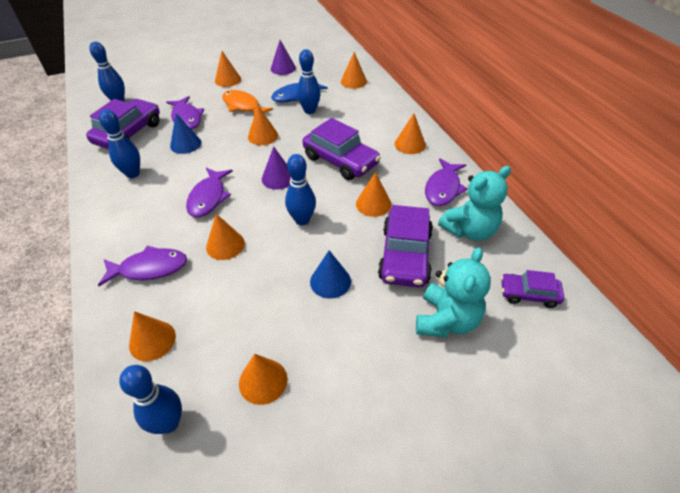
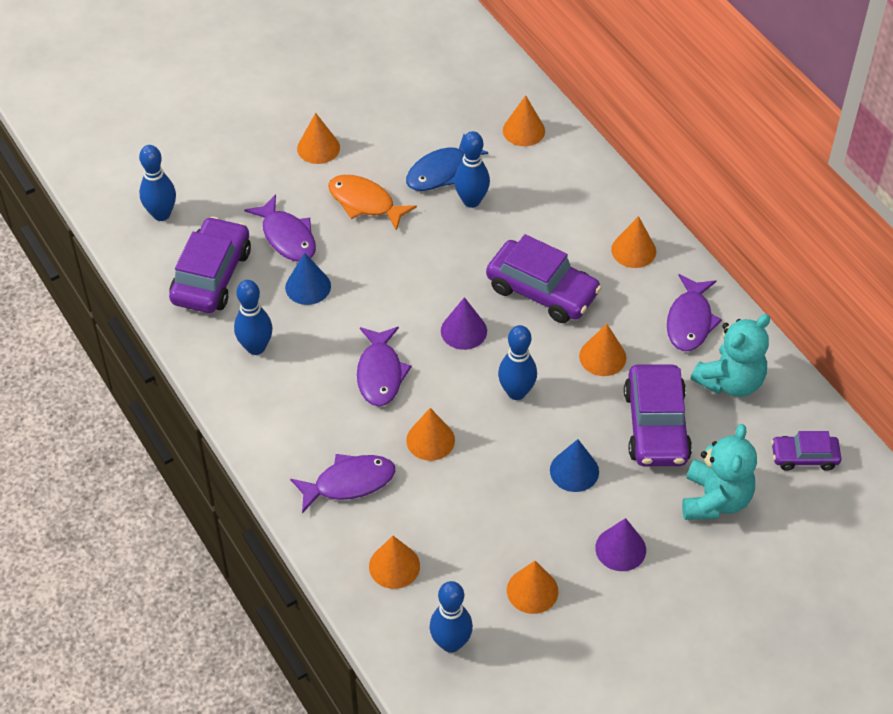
camera: 10 degrees left, 5 degrees up
(263, 136) = (416, 258): orange cone -> none
(283, 68) = (400, 111): purple cone -> purple cone (620, 549)

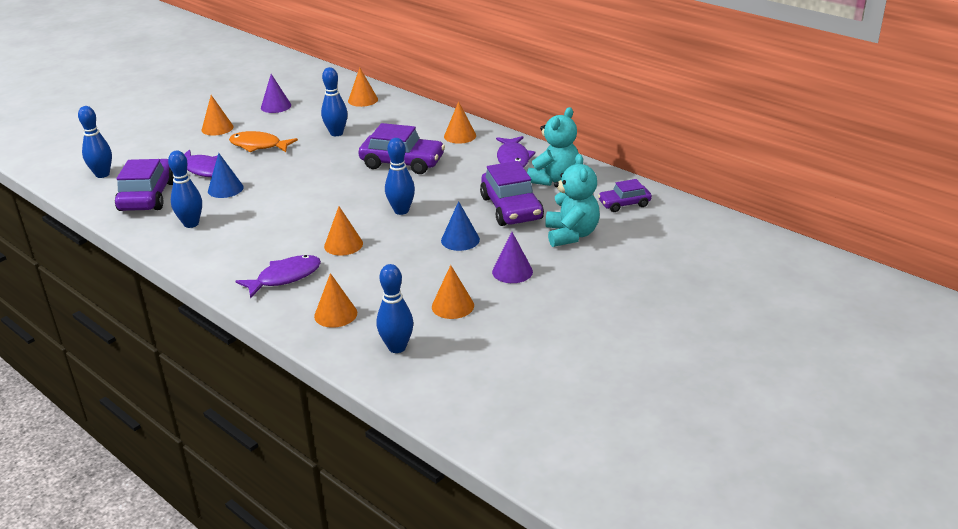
camera: 15 degrees left, 20 degrees down
(380, 373) = (293, 219): purple fish -> none
(441, 172) = (310, 125): blue fish -> none
(463, 331) = (351, 189): purple cone -> purple cone (276, 106)
(602, 357) = (458, 184): orange cone -> none

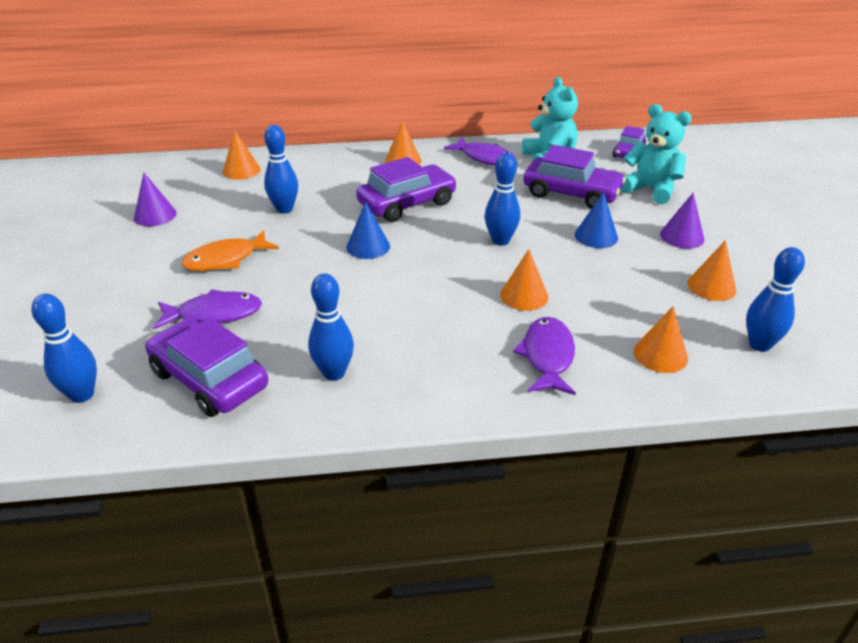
camera: 50 degrees left, 5 degrees up
(217, 128) = (130, 267): orange cone -> none
(225, 189) = (288, 318): blue cone -> blue cone (368, 246)

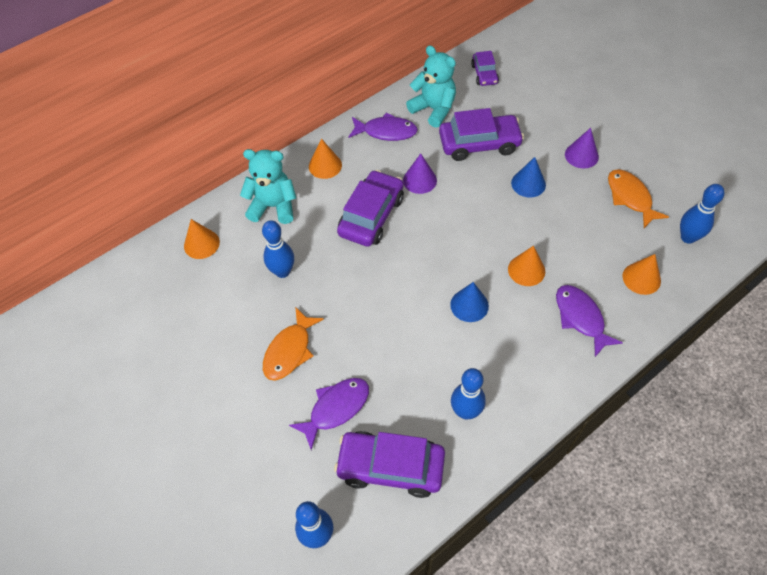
camera: 30 degrees left, 20 degrees up
(155, 215) = (182, 335): purple cone -> purple cone (419, 180)
(368, 246) = (383, 278): blue cone -> blue cone (469, 305)
(500, 241) = (470, 222): blue bowling pin -> none
(651, 190) = (529, 112): turquoise teddy bear -> turquoise teddy bear (273, 206)
(711, 286) = (630, 197): orange cone -> orange fish

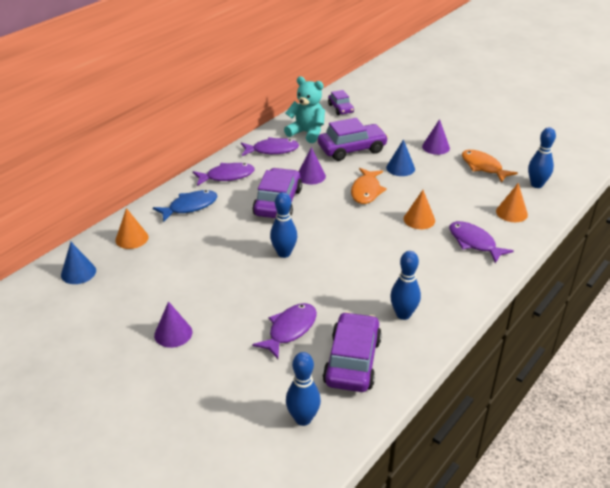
camera: 15 degrees left, 20 degrees down
(213, 389) = (173, 333): none -> purple cone
(273, 206) = (190, 207): turquoise teddy bear -> blue fish
(282, 271) = (211, 247): blue bowling pin -> blue bowling pin (284, 253)
(290, 350) = (235, 297): orange fish -> orange fish (366, 191)
(325, 165) = (227, 176): orange cone -> purple fish
(390, 467) = (352, 361): purple car -> purple car turned 105 degrees clockwise
(469, 305) = (380, 247): blue cone -> blue cone (78, 272)

